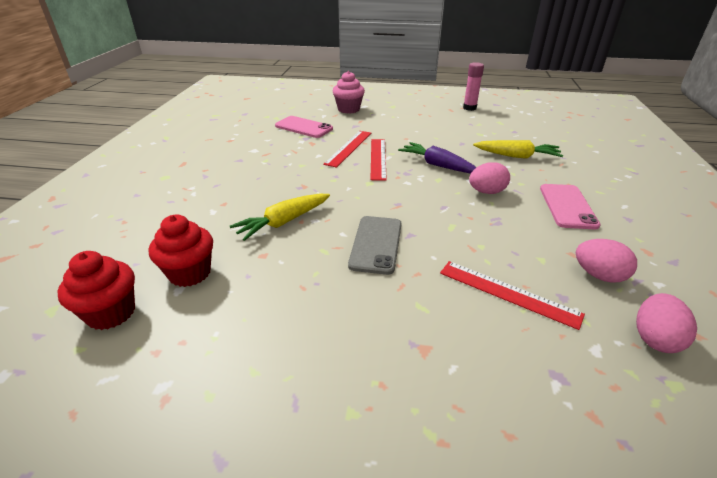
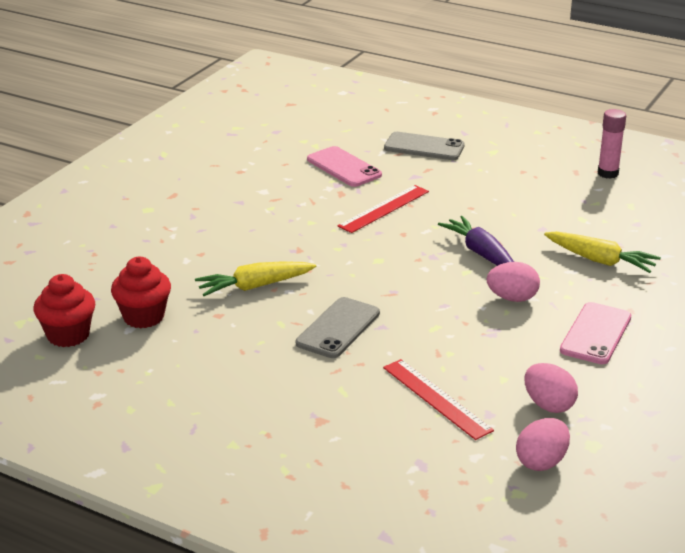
camera: 20 degrees right, 5 degrees down
(348, 109) = (424, 147): pink cupcake -> grey phone
(378, 158) = (411, 230): red ruler -> none

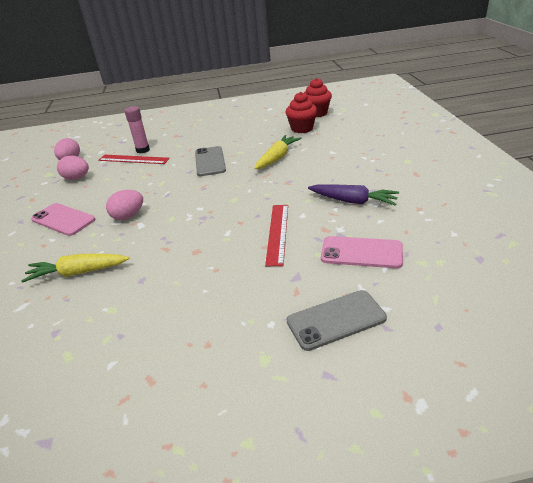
camera: 145 degrees right, 5 degrees up
(480, 253) = (173, 234): purple carrot -> purple carrot (353, 201)
(596, 334) = (63, 219): pink phone -> pink phone turned 45 degrees counterclockwise
(608, 173) = (110, 400): pink glue stick -> pink glue stick (143, 150)

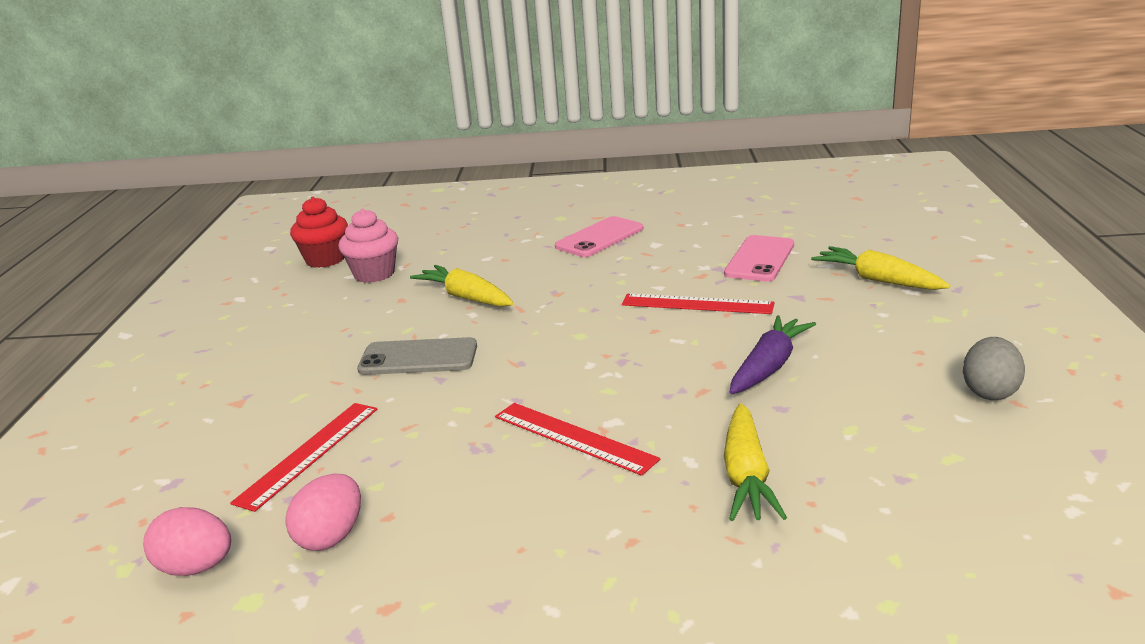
camera: 80 degrees left, 10 degrees down
(63, 219) = (537, 527): pink phone -> pink phone (599, 238)
(128, 216) = (573, 437): pink egg -> red ruler
(141, 383) = (990, 392): none -> grey egg
(143, 150) = (269, 444): pink glue stick -> none
(302, 128) = (374, 274): red cupcake -> pink cupcake
(336, 320) = (877, 280): grey phone -> yellow carrot
(353, 201) = (643, 254): purple carrot -> purple carrot (769, 366)

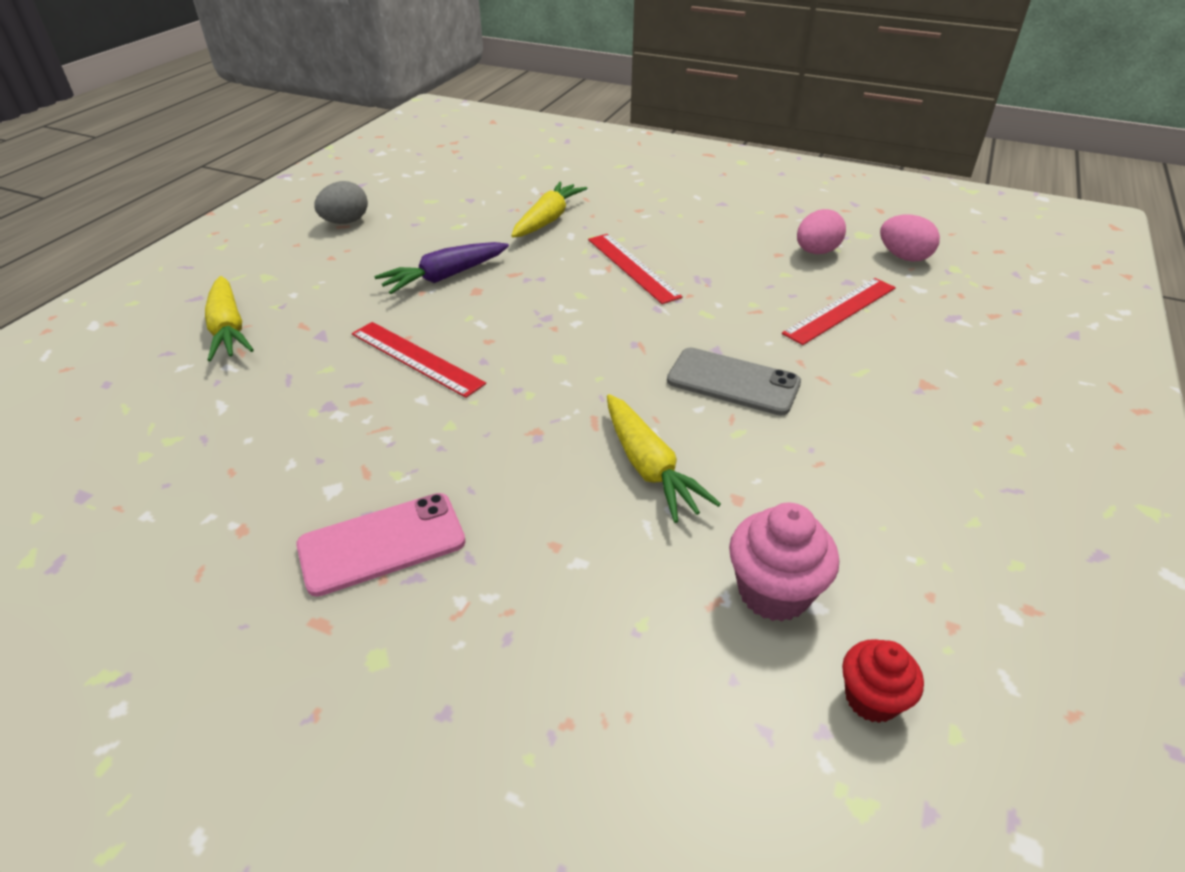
camera: 160 degrees left, 15 degrees up
(325, 260) = (871, 699): red cupcake -> red cupcake, size x0.65
(760, 259) = (270, 402): pink phone -> none

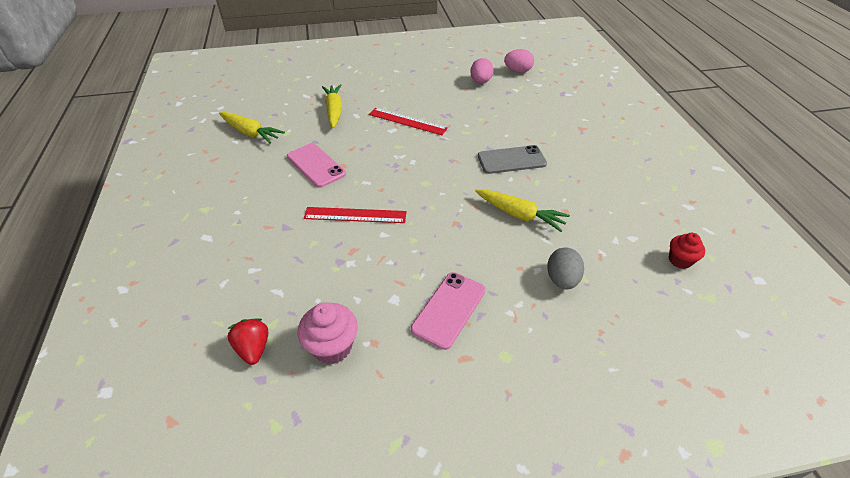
camera: 35 degrees left, 5 degrees up
(118, 456) = (253, 348): none -> red strawberry
(228, 329) = (223, 249): yellow carrot -> yellow carrot (251, 133)
(345, 222) = (213, 156): grey egg -> grey egg (562, 279)
(444, 277) = (316, 165): purple carrot -> pink phone
(773, 592) = (615, 240): pink cupcake -> pink cupcake (332, 347)
(840, 310) = (518, 107): red ruler -> none

